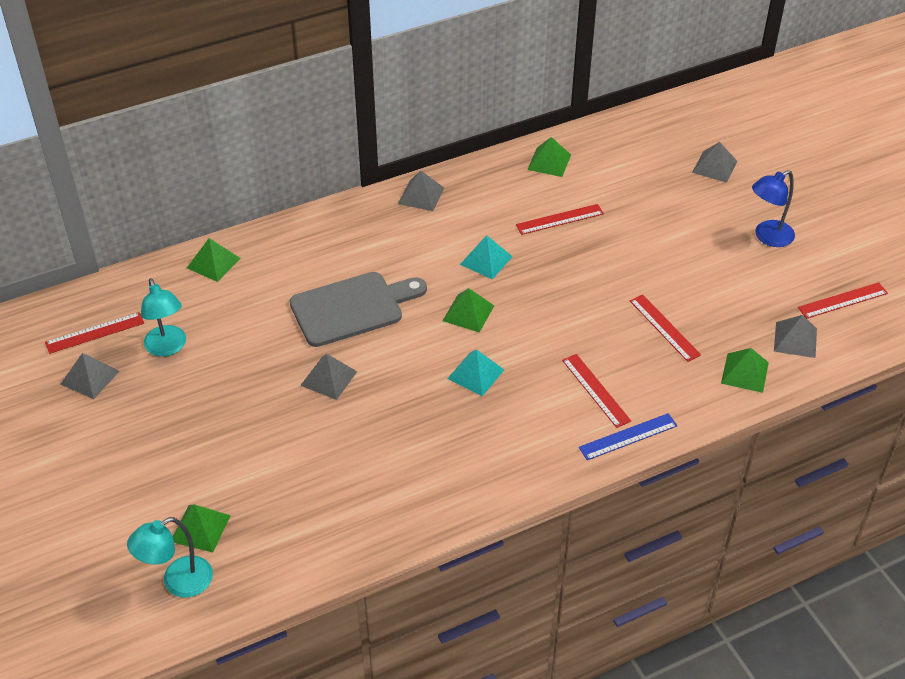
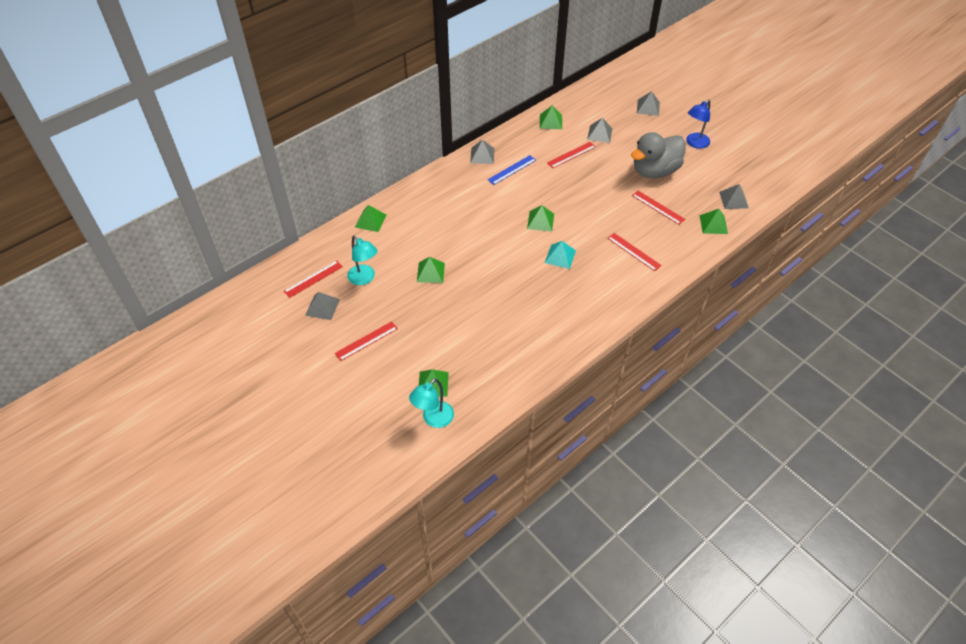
camera: 15 degrees left, 5 degrees up
(268, 358) = (430, 272): none -> green pyramid
(328, 378) = (473, 277): grey pyramid -> grey pyramid (599, 134)
(352, 308) = (469, 232): grey cutting board -> none
(486, 260) = (538, 187): turquoise pyramid -> none
(628, 437) = (663, 275): blue ruler -> blue ruler (512, 170)
(683, 269) = (655, 171): none -> grey duck
(843, 300) = (750, 172): red ruler -> red ruler (366, 341)

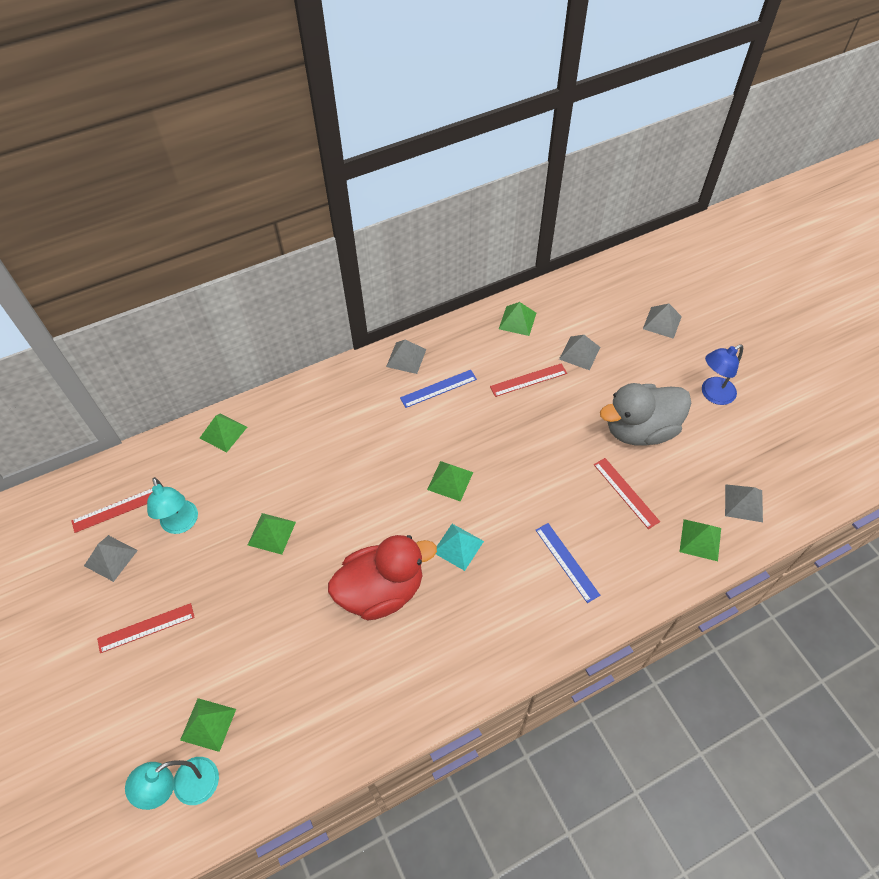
camera: 15 degrees right, 5 degrees up
(519, 290) = (381, 590): none -> red duck
(633, 252) = (566, 562): red ruler -> blue ruler

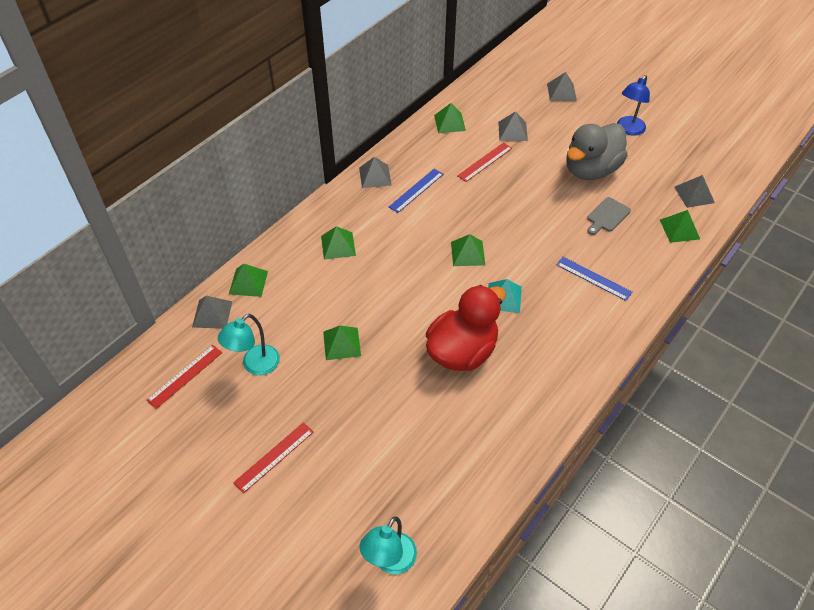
camera: 25 degrees left, 5 degrees down
(111, 558) = (204, 415): grey pyramid -> grey pyramid (212, 314)
(181, 524) = (255, 365): turquoise lamp -> turquoise lamp turned 90 degrees clockwise
(208, 724) = (378, 507): green pyramid -> green pyramid (338, 245)
(625, 492) = (607, 216): red ruler -> grey cutting board

